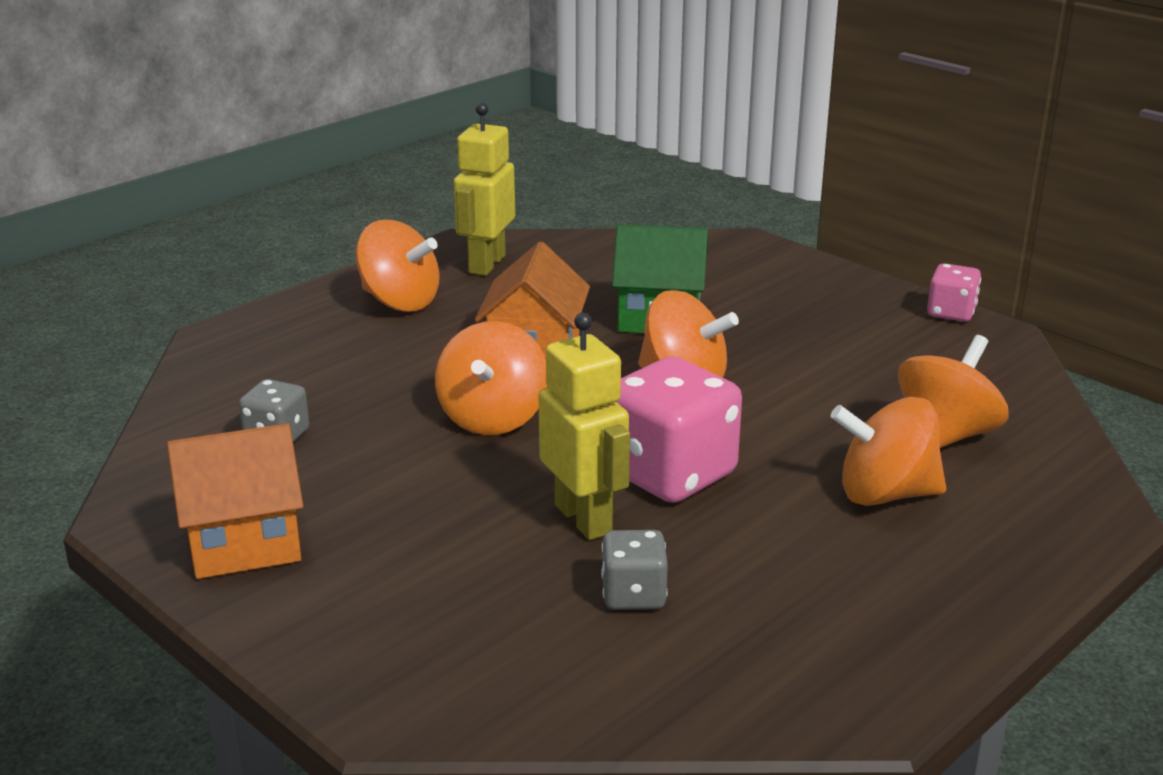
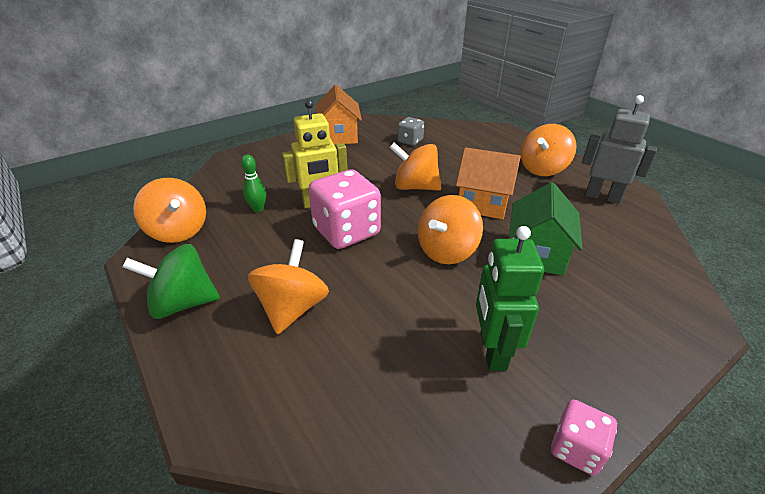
camera: 100 degrees right, 10 degrees up
(486, 264) = (602, 197): yellow robot -> grey robot
(633, 595) = (258, 209): grey dice -> green bowling pin
(860, 349) = (492, 350): none -> green robot
(945, 436) = (349, 362): orange spinning top -> orange spinning top (178, 231)
(945, 605) = (183, 303): none -> green spinning top

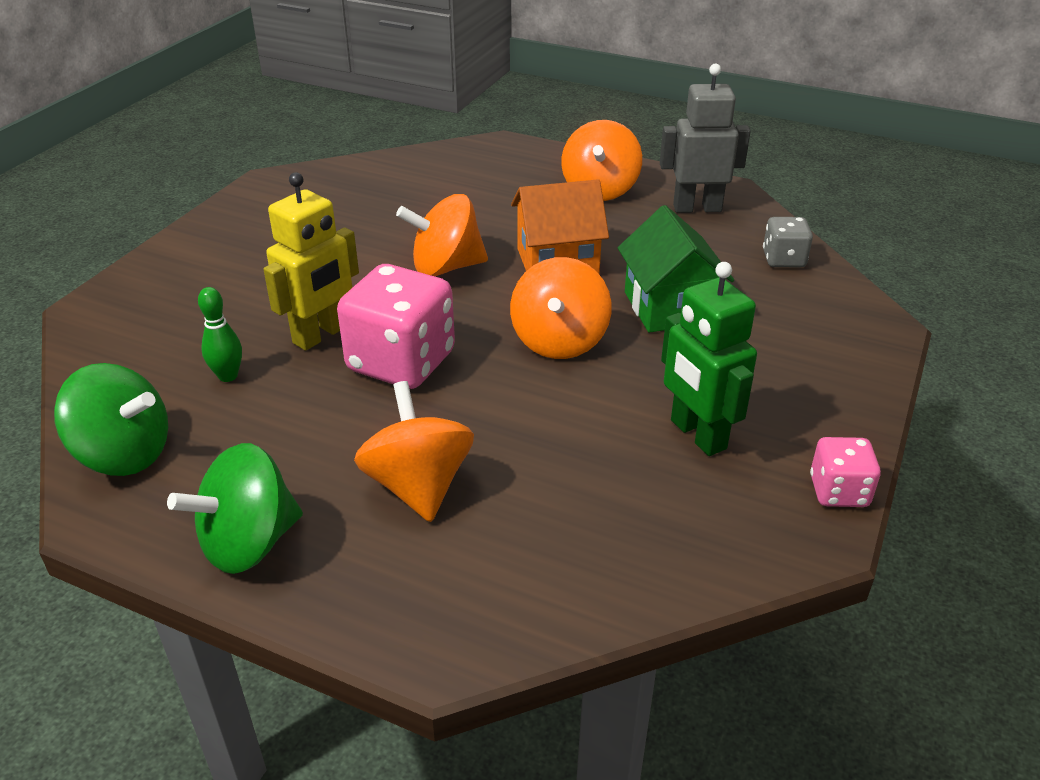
camera: 30 degrees left, 0 degrees up
(178, 231) = (124, 454): orange spinning top -> green spinning top
(339, 136) = (252, 220): orange house -> none
(410, 141) = (378, 197): grey dice -> grey dice (783, 259)

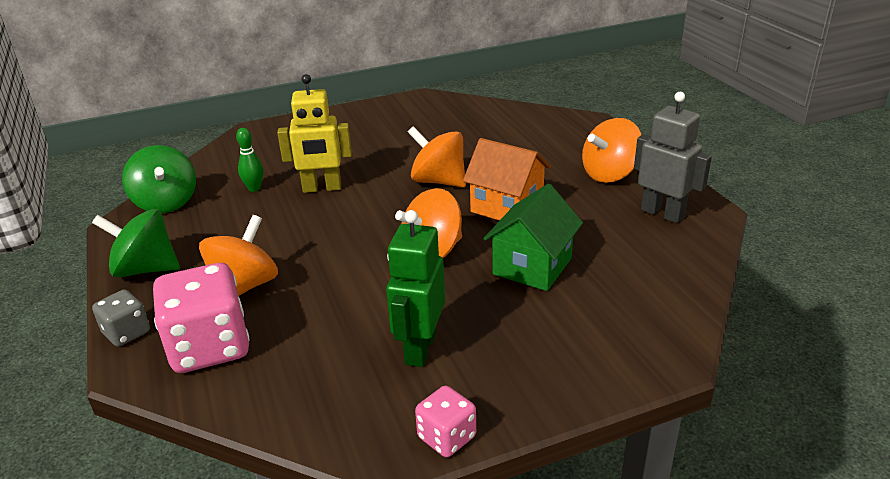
camera: 45 degrees right, 5 degrees down
(401, 362) = (335, 221): pink dice -> pink dice (210, 347)
(783, 259) = (671, 276): grey dice -> grey dice (126, 333)

